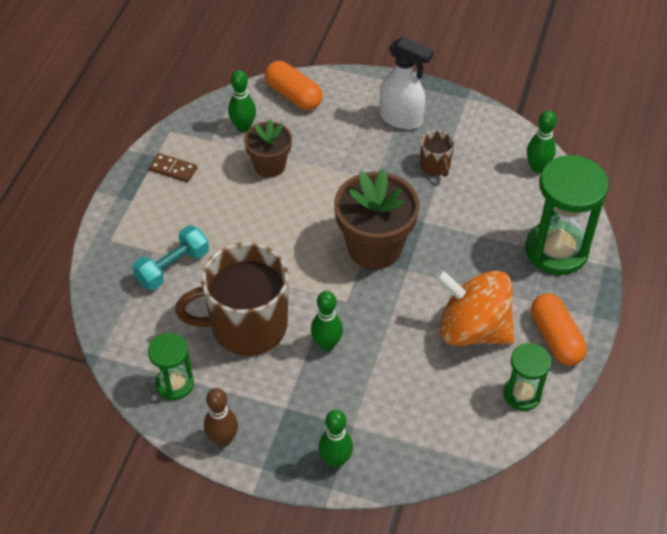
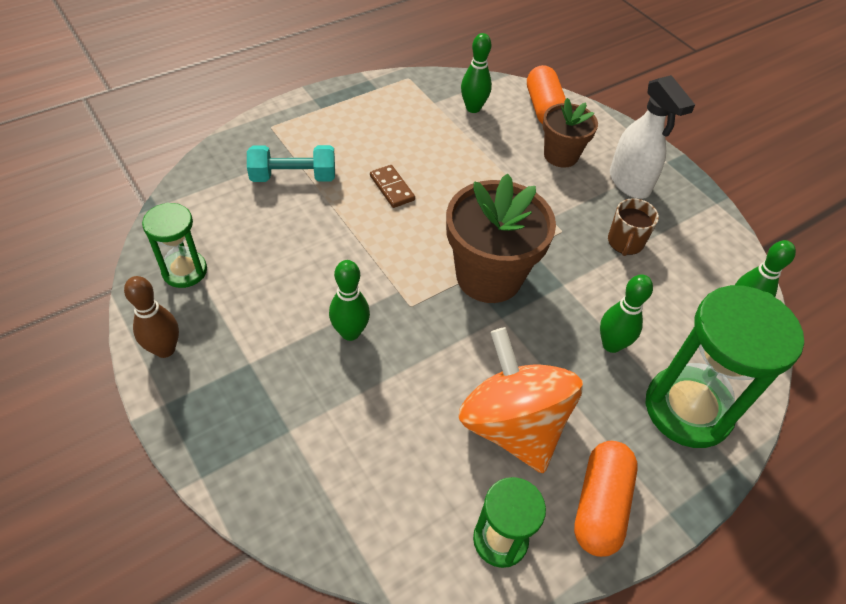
camera: 35 degrees right, 0 degrees up
(173, 169) = (379, 105): brown domino -> brown domino (392, 188)
(247, 326) = (298, 265): brown mug -> none
(269, 166) = (463, 149): brown flower pot -> brown flower pot (561, 155)
(335, 460) = (236, 451): green bowling pin -> green bowling pin (611, 344)

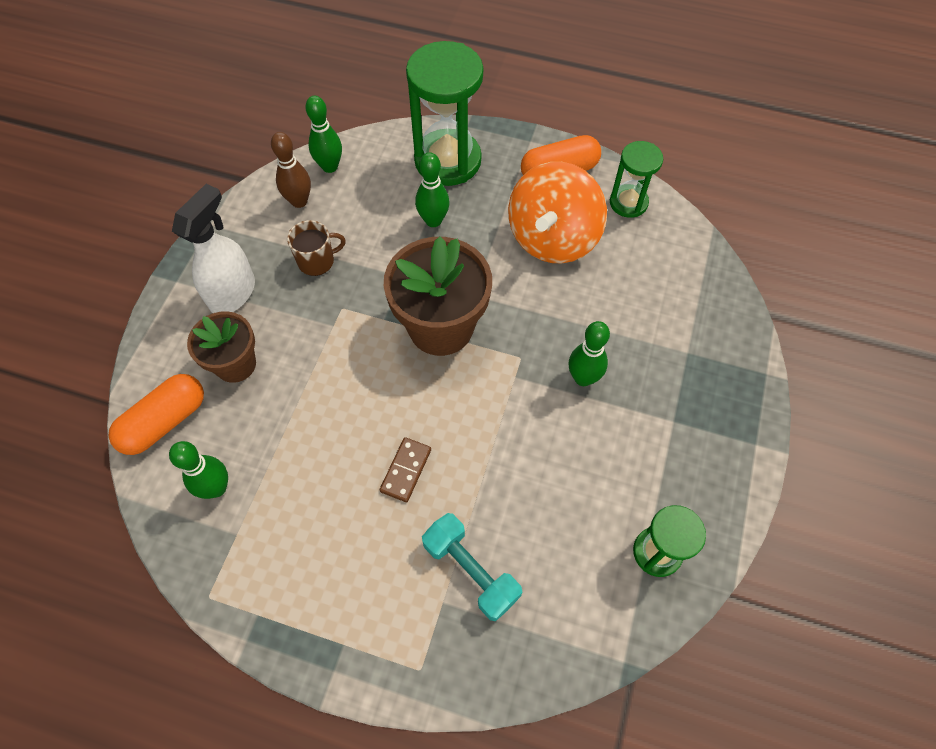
camera: 125 degrees left, 10 degrees up
(165, 349) = (726, 488): brown bowling pin -> brown bowling pin (299, 201)

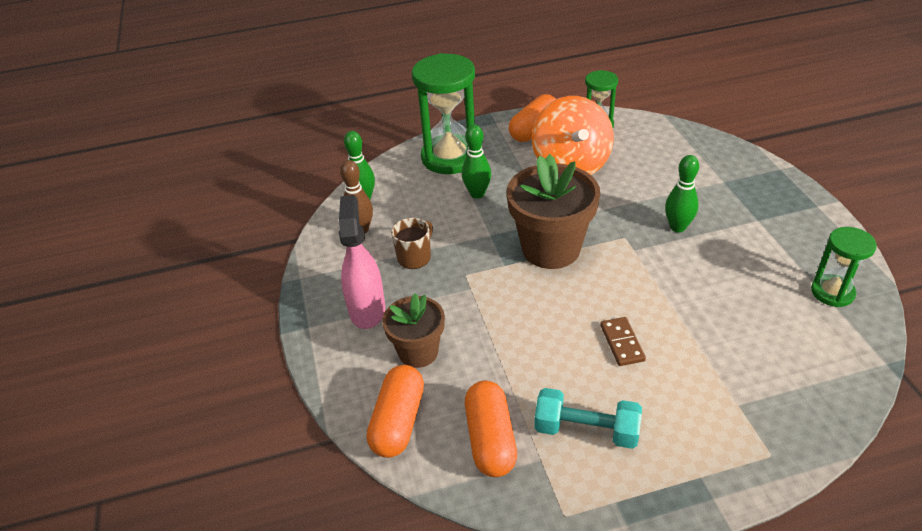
camera: 30 degrees left, 20 degrees down
(216, 488) = (490, 439): green bowling pin -> orange capsule
(233, 293) = (367, 310): white spray bottle -> pink spray bottle
(471, 570) = (734, 374): turquoise dumbbell -> turquoise dumbbell (586, 430)

